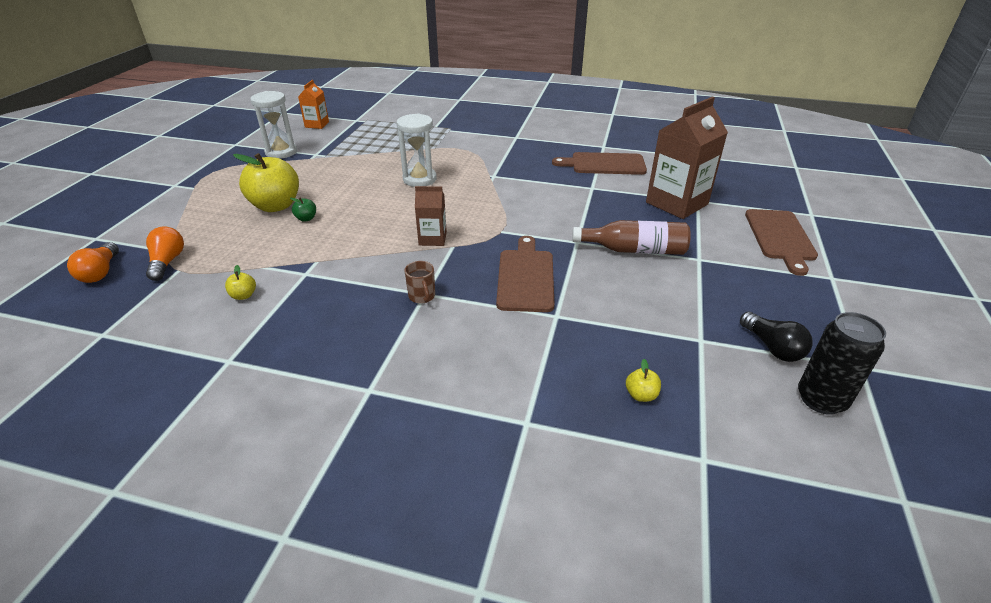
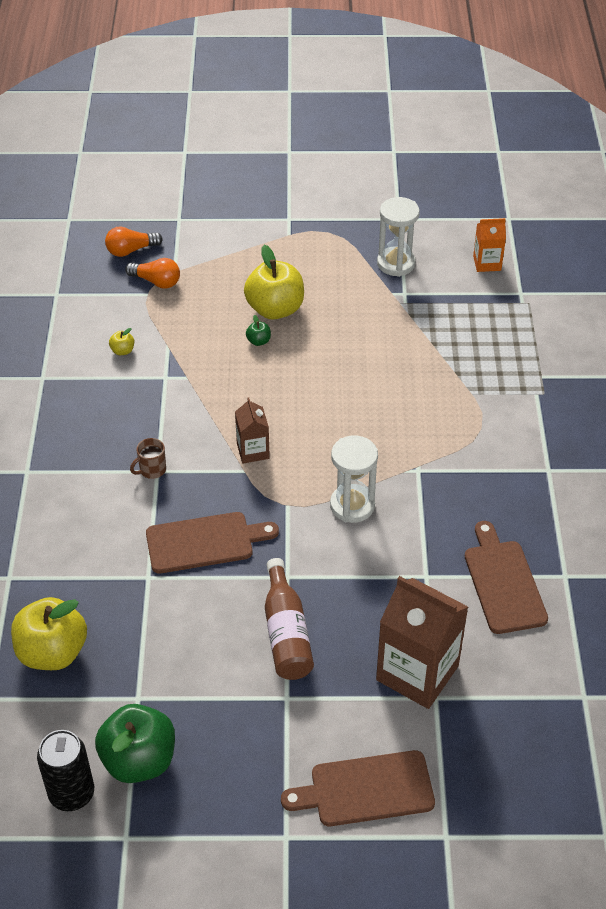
camera: 75 degrees right, 10 degrees up
(167, 262) = (156, 282): orange light bulb -> orange light bulb turned 45 degrees clockwise
(419, 179) = (379, 404): white hourglass -> white hourglass (352, 505)
(641, 395) = (52, 652): yellow apple -> yellow apple, size x2.43
(772, 347) = (139, 760): black light bulb -> green apple

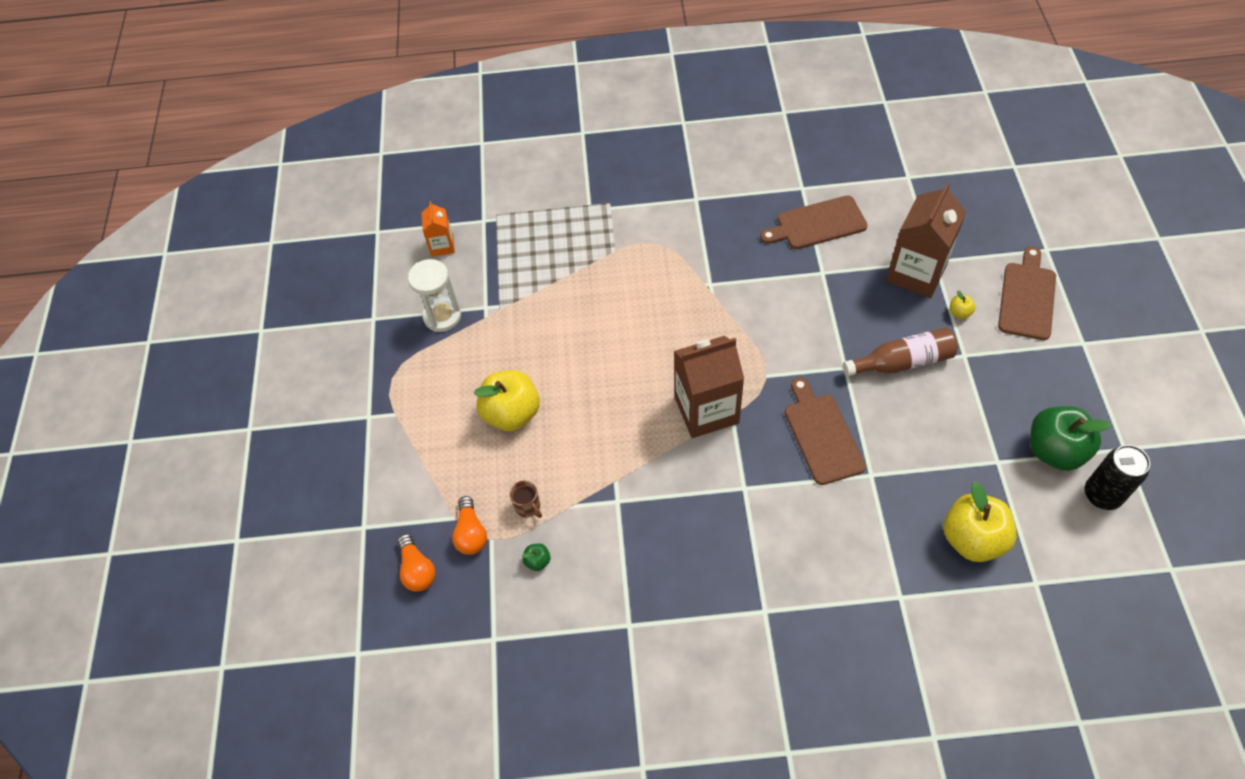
camera: 90 degrees left, 10 degrees up
(122, 351) = (582, 549): yellow apple -> yellow apple (959, 313)
(152, 470) = (744, 492): brown mug -> brown mug (528, 507)
(156, 282) = (471, 533): orange light bulb -> orange light bulb turned 150 degrees clockwise
(253, 451) = (706, 410): brown carton -> brown carton, size x1.92
(258, 341) = (559, 422): green apple -> green apple (537, 561)
(352, 505) = (758, 327): white hourglass -> none
(366, 790) = (1027, 297): brown cutting board -> brown cutting board turned 150 degrees counterclockwise

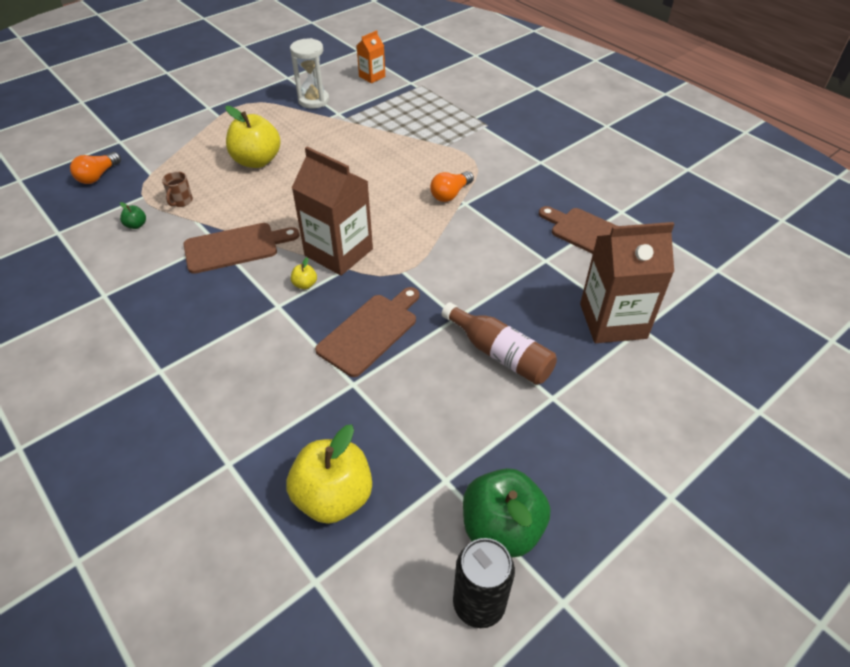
camera: 50 degrees right, 10 degrees down
(471, 533) = (142, 186): orange light bulb -> orange light bulb (450, 194)
(959, 313) = (600, 372): yellow apple -> yellow apple (305, 284)
(1027, 297) = (677, 420): brown cutting board -> brown cutting board (235, 247)

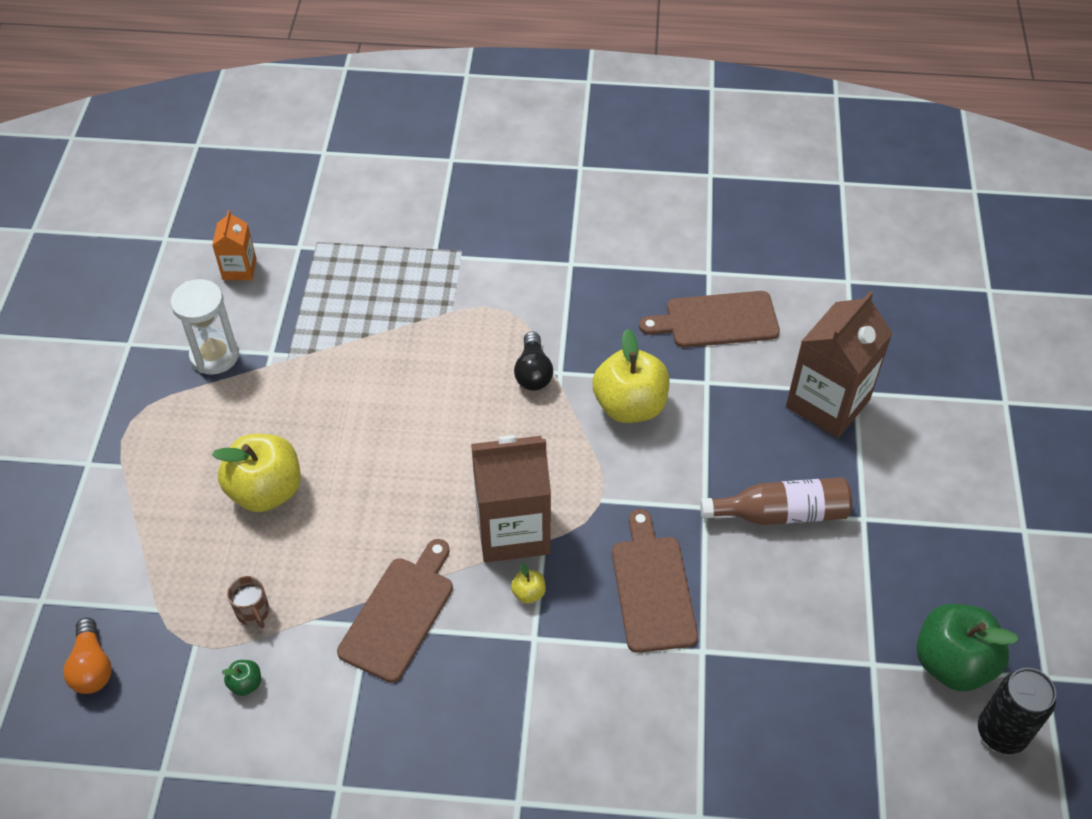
camera: 45 degrees left, 5 degrees up
(333, 497) = (814, 759): yellow apple -> yellow apple (630, 406)
(450, 194) = (533, 372): orange light bulb -> black light bulb

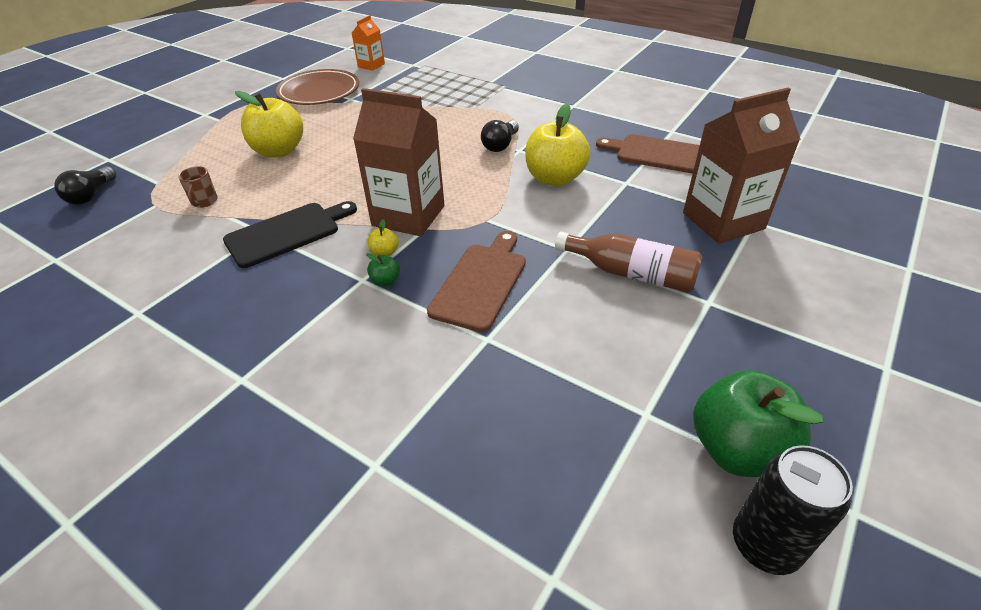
camera: 30 degrees right, 10 degrees down
(92, 666) = (91, 195): orange light bulb -> black light bulb
(214, 356) = (319, 92): white hourglass -> brown plate
(246, 684) = (156, 234): green apple -> green apple (385, 281)
(399, 614) = (287, 233): brown cutting board -> black cutting board

